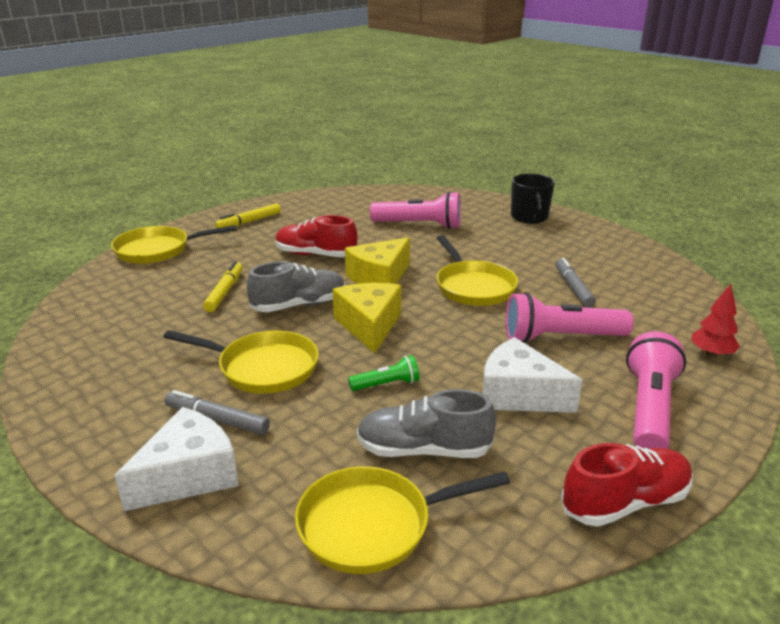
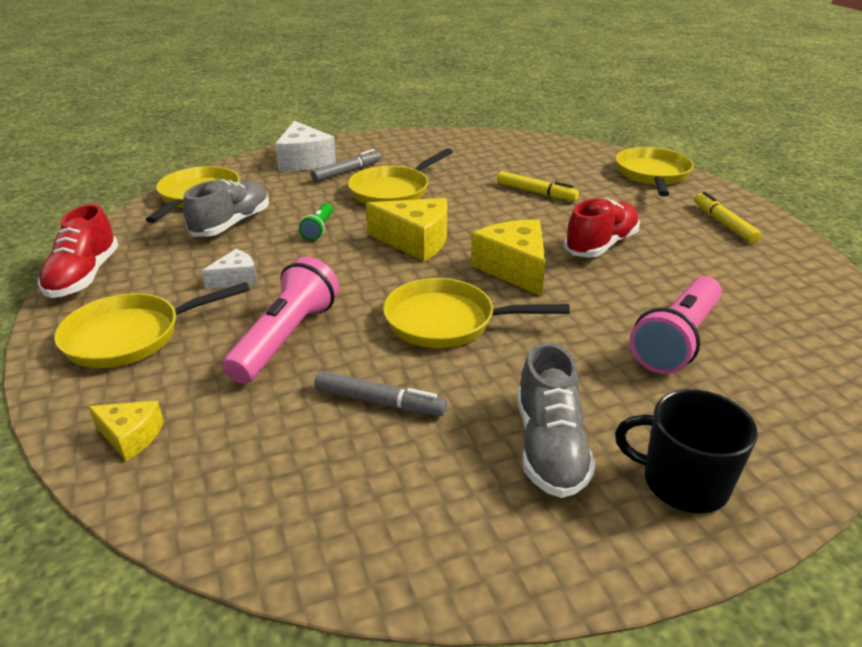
camera: 115 degrees right, 5 degrees up
(299, 305) = (483, 218): grey shoe -> grey shoe (549, 447)
(518, 394) = (236, 279): white cheese -> white cheese, size x0.56
(649, 409) = (131, 336): pink flashlight -> yellow pan
(711, 354) = (131, 436): red tree -> yellow cheese

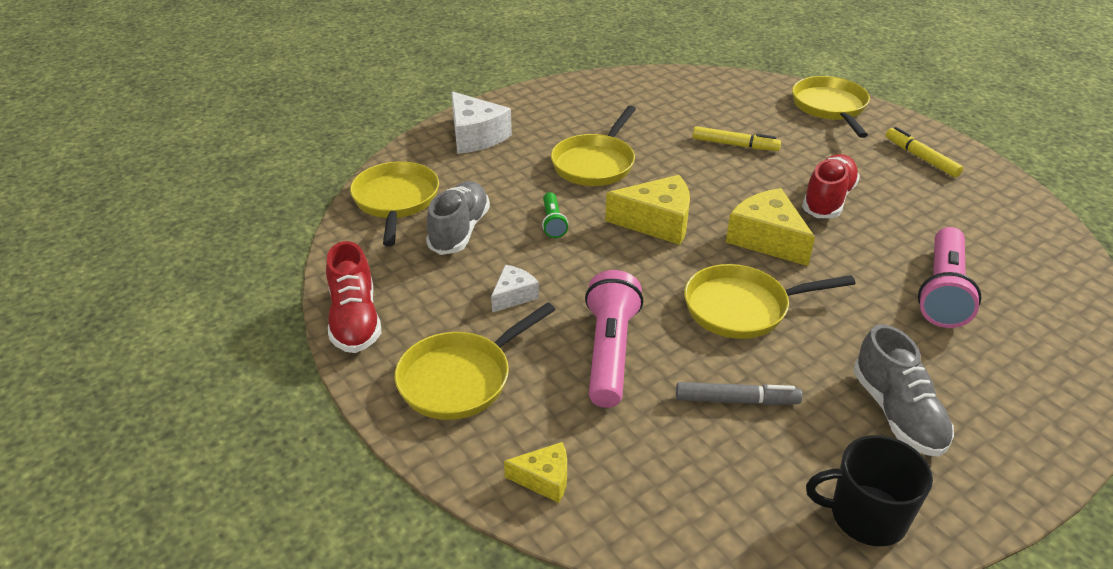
camera: 15 degrees left, 5 degrees up
(347, 172) = (531, 145): grey marker -> none
(682, 482) = (1010, 422): black mug -> black mug (866, 516)

